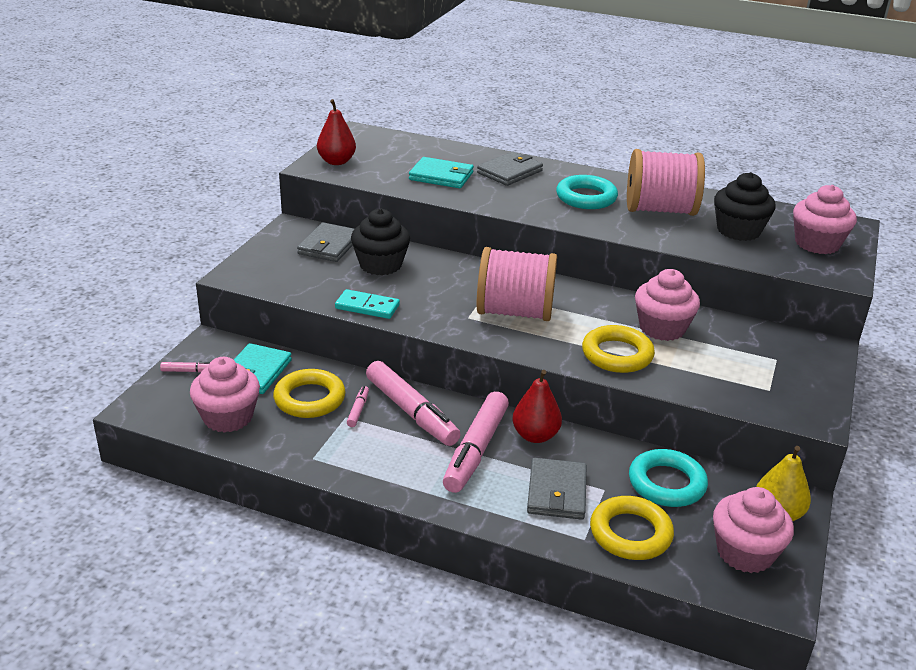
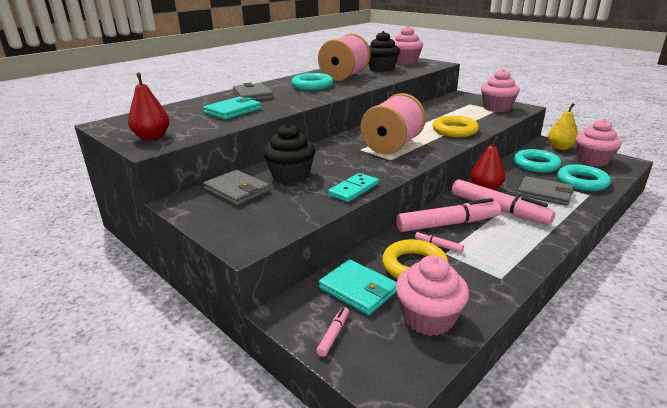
camera: 65 degrees left, 5 degrees down
(630, 533) = (582, 182): yellow ring -> turquoise ring
(662, 328) = (430, 117): pink cupcake -> pink cupcake (497, 108)

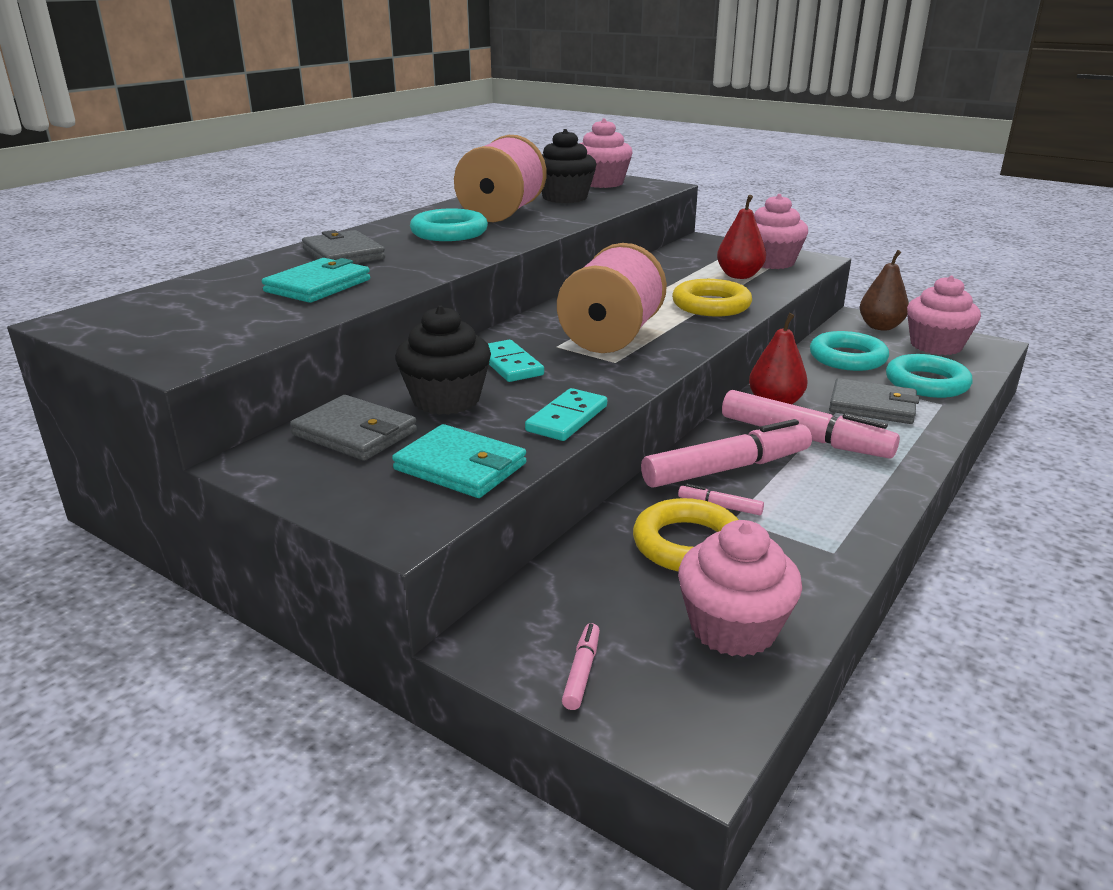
camera: 10 degrees left, 0 degrees up
(152, 137) = (181, 342): red pear -> red pear (739, 276)
(331, 158) = (509, 364): none -> turquoise domino
(358, 289) = (604, 592): turquoise wallet -> turquoise wallet (460, 466)
(560, 148) = (880, 327): yellow pear -> brown pear

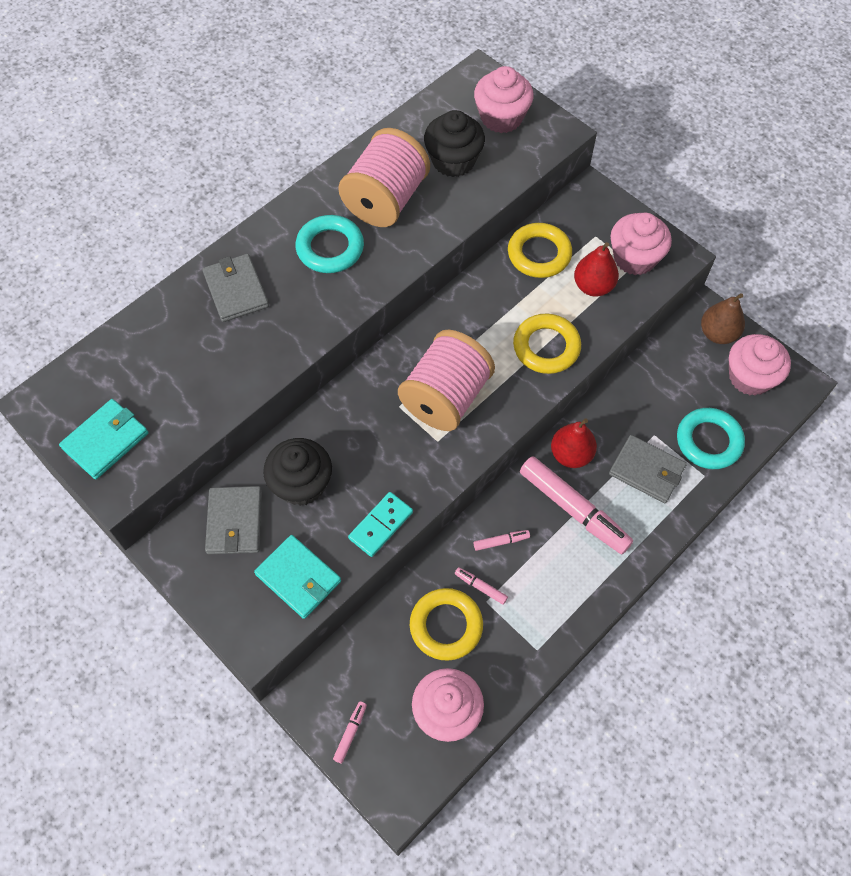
camera: 10 degrees right, 35 degrees up
(318, 285) = (212, 360): turquoise wallet -> turquoise wallet (106, 440)
(355, 433) = (235, 522): grey wallet -> grey wallet turned 45 degrees clockwise
(509, 364) = (356, 434): turquoise domino -> none
(671, 266) = (539, 254): none -> yellow ring
(727, 469) = (501, 541): pink marker -> pink marker, size x0.43
(847, 358) = (662, 388): turquoise ring -> none

